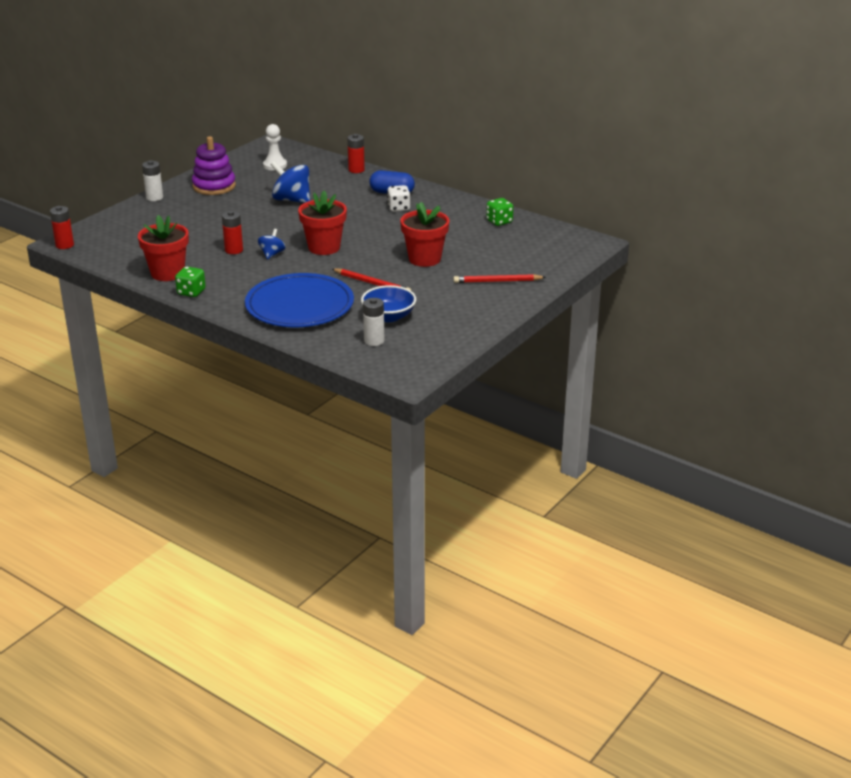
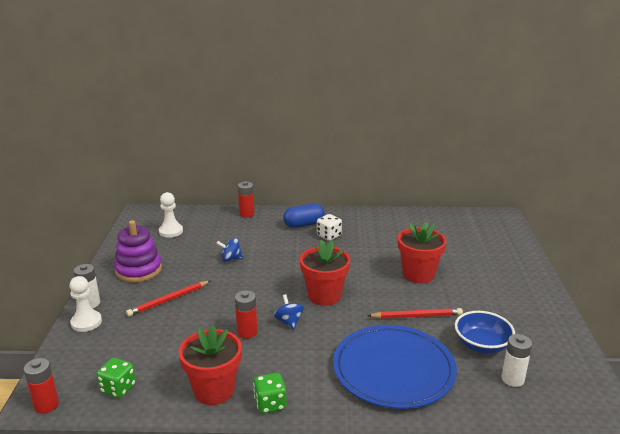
camera: 35 degrees left, 5 degrees down
(138, 208) = (86, 322): none -> white pawn
(292, 200) = (230, 259): blue spinning top -> blue spinning top, size x0.56
(497, 281) = (499, 273): red pencil -> red pencil (169, 300)
(499, 221) = (417, 222): green dice -> green dice (118, 388)

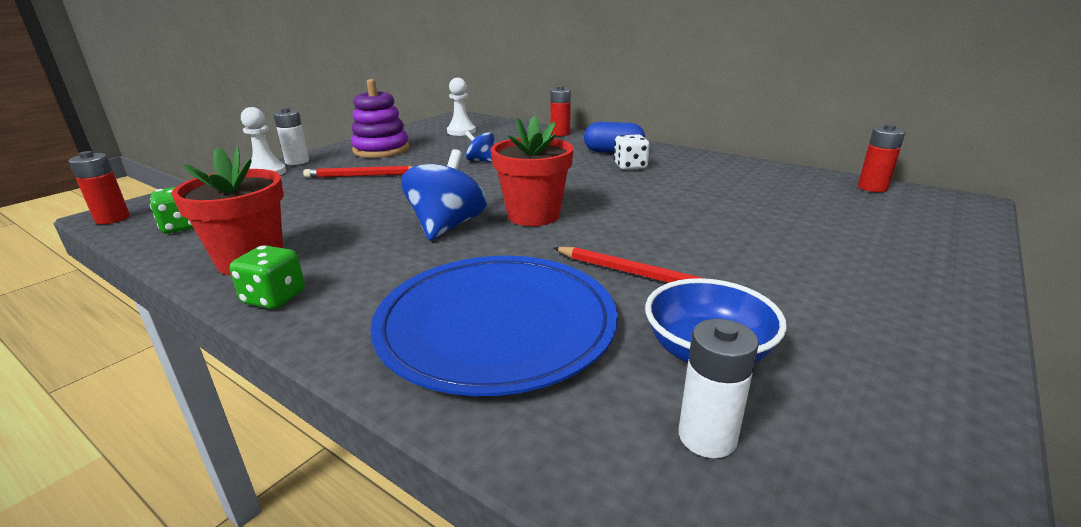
camera: 35 degrees right, 0 degrees up
(247, 332) = (384, 221): red battery -> red battery (872, 188)
(289, 322) = (447, 226): blue spinning top -> blue spinning top, size x1.77
(418, 274) = (709, 229): red flower pot -> none

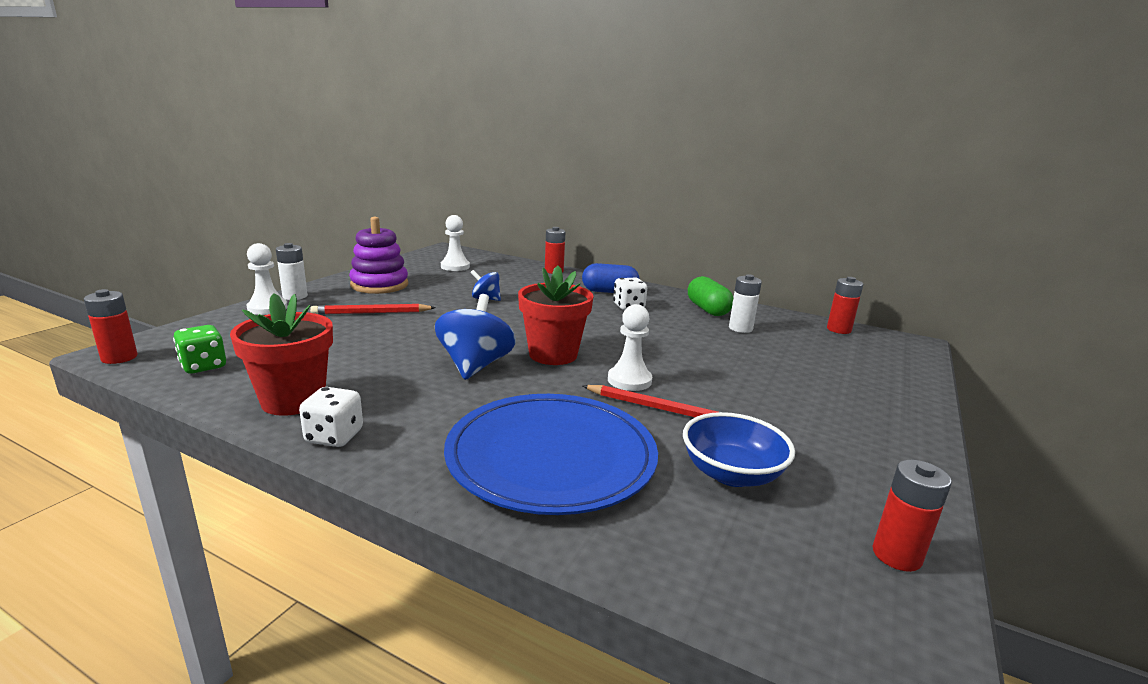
camera: 10 degrees left, 5 degrees down
(274, 298) = (334, 436): green dice -> white dice
(610, 242) = (629, 380): none -> white pawn
(707, 437) = (745, 539): white battery -> white battery (740, 328)
(718, 168) = (707, 310): none -> green capsule
(916, 472) = (896, 555): none -> red battery

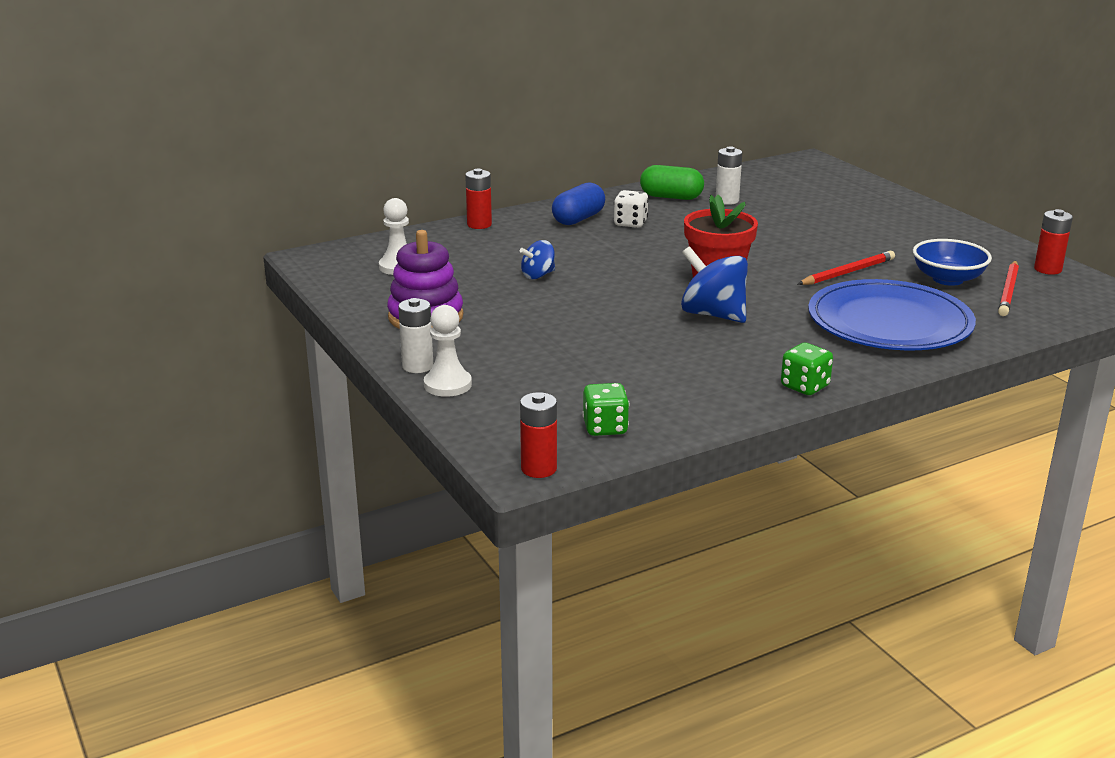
camera: 55 degrees left, 5 degrees up
(293, 400) = (723, 395): red flower pot -> none
(334, 436) = (805, 386): white dice -> green dice
(372, 313) = (524, 335): red pencil -> red pencil (1008, 291)
(629, 380) = (792, 268): white pawn -> none
(838, 329) = (763, 170): red battery -> none

